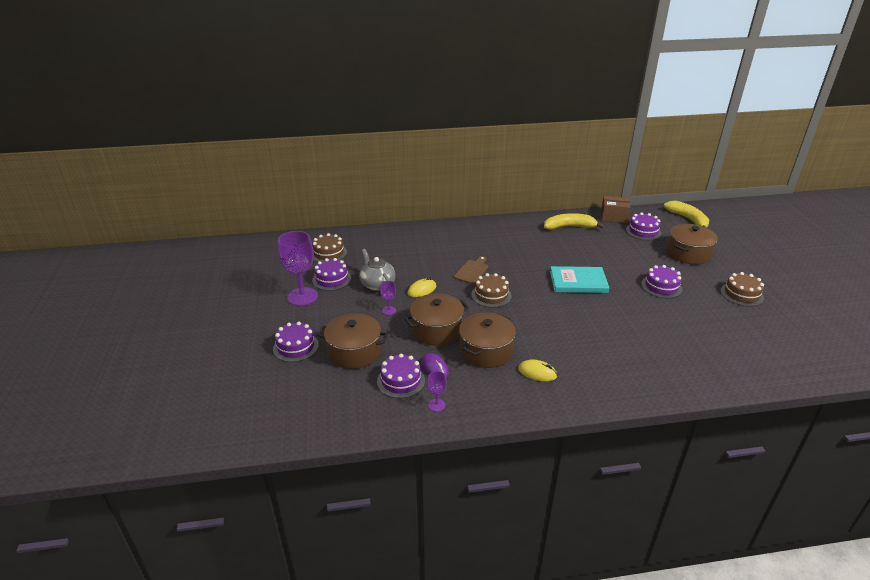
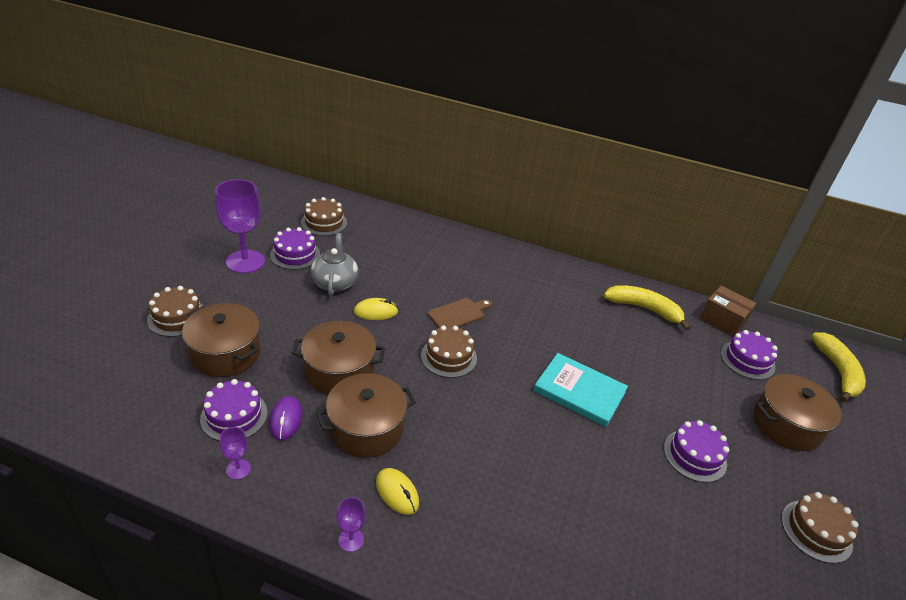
camera: 25 degrees right, 5 degrees up
(296, 347) = (177, 317): purple cake -> brown cake
(389, 310) = (313, 320): purple goblet -> purple goblet (351, 540)

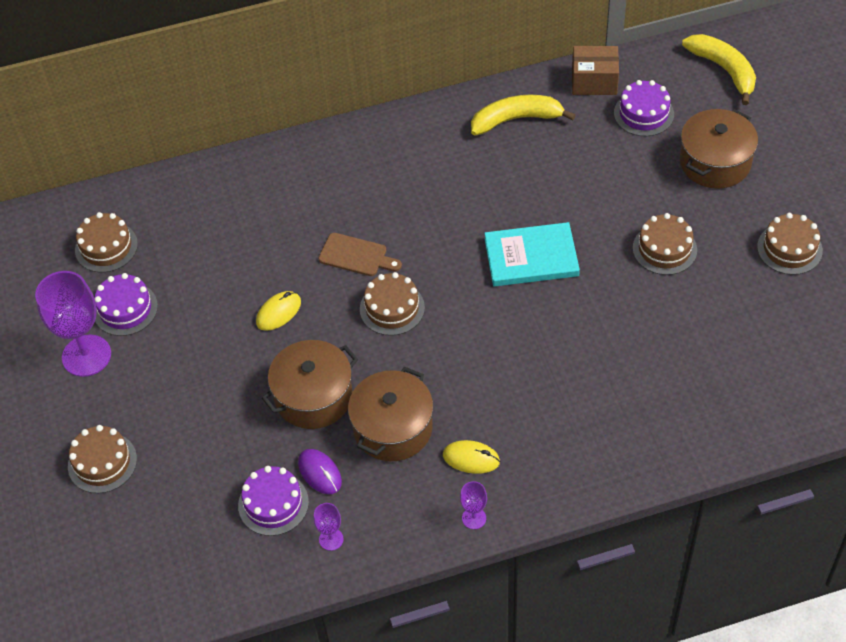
camera: 30 degrees left, 15 degrees up
(225, 353) = (194, 459): brown pot -> none
(335, 282) = (203, 310): grey teapot -> none
(458, 314) = (356, 256): brown cutting board -> brown cutting board turned 90 degrees clockwise
(695, 455) = (664, 249): purple cake -> brown cake

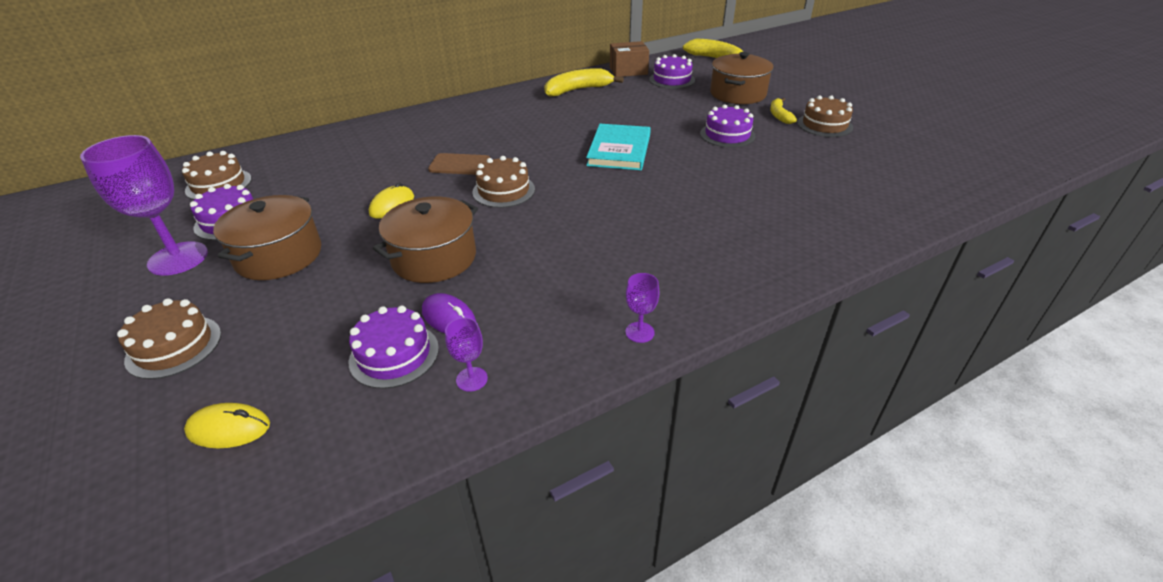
camera: 15 degrees left, 15 degrees down
(393, 428) = (525, 270): brown pot -> brown pot (279, 256)
(471, 458) = (617, 282): yellow mouse -> yellow mouse (229, 429)
(531, 257) = (619, 150): turquoise book -> turquoise book turned 60 degrees counterclockwise
(664, 249) = (727, 135): brown cake -> purple cake
(744, 219) = (779, 115): none -> yellow banana

